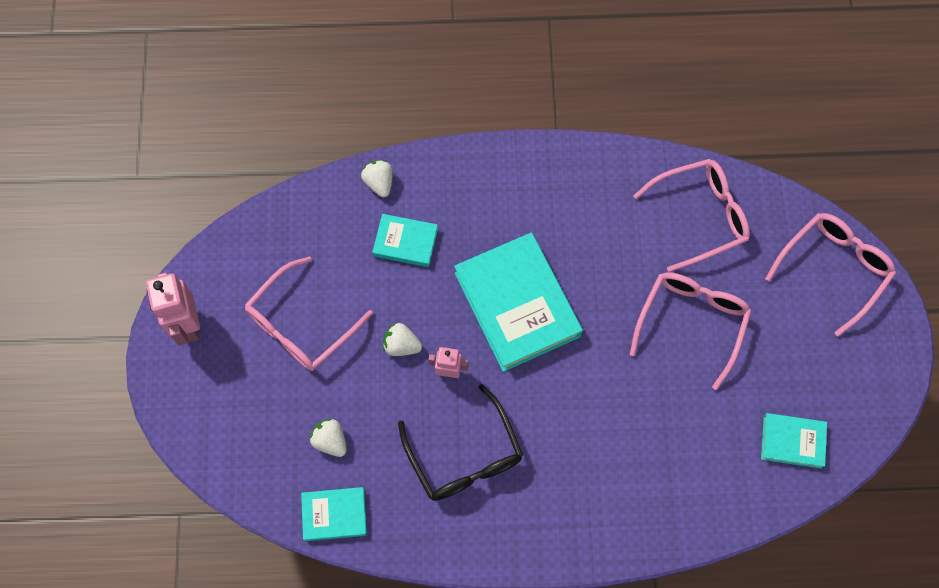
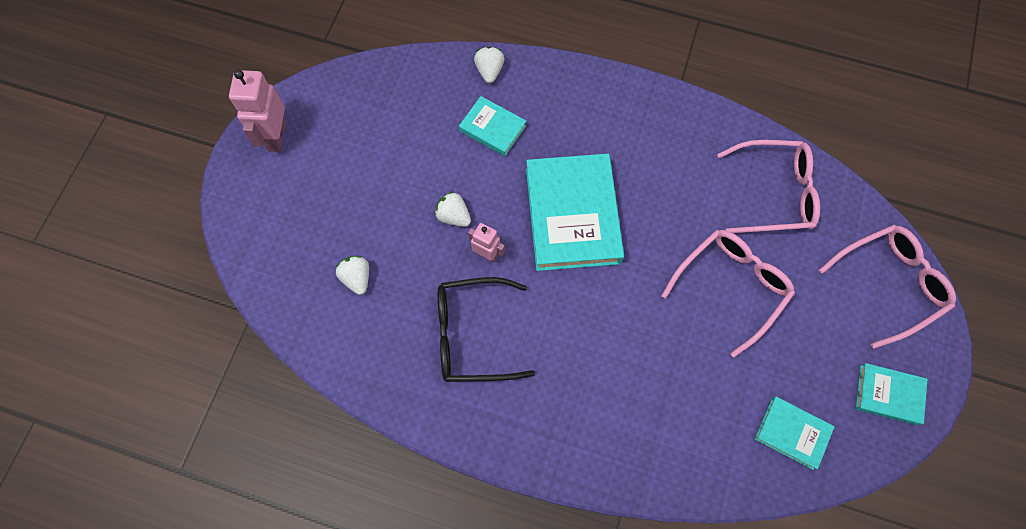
camera: 20 degrees right, 0 degrees up
(301, 325) = (372, 169): pink glasses -> none
(334, 514) = (333, 345): turquoise book -> turquoise book (888, 395)
(465, 456) = (472, 335): black glasses -> black glasses turned 90 degrees clockwise

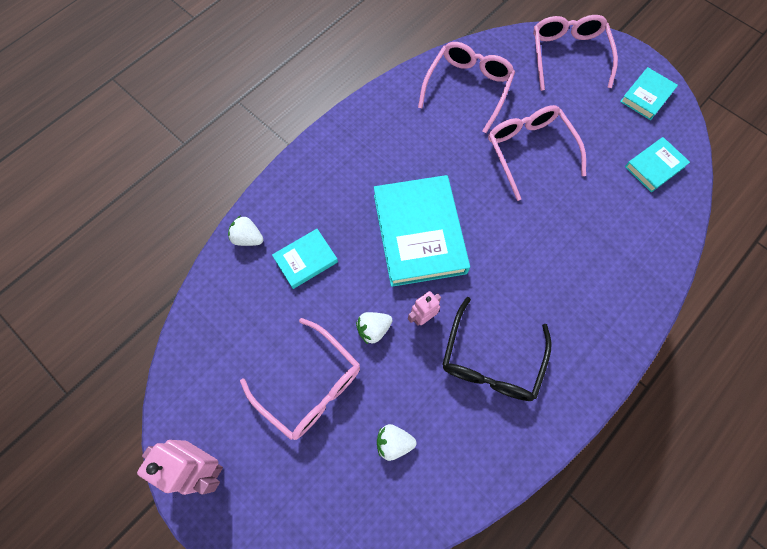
camera: 65 degrees left, 0 degrees up
(377, 187) = (310, 386): none -> pink glasses
(572, 215) = (419, 233): turquoise book -> turquoise book turned 60 degrees clockwise

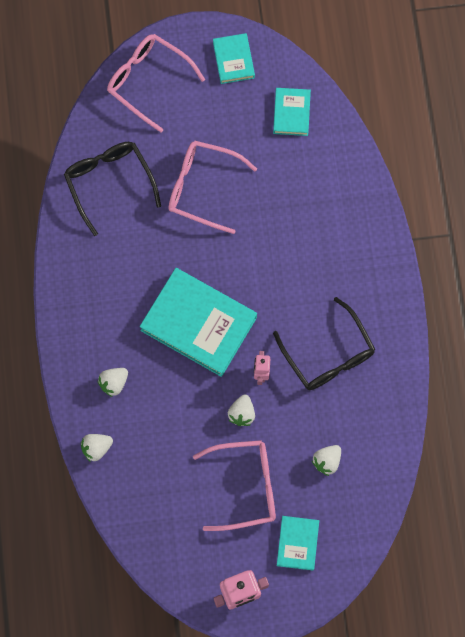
camera: 50 degrees left, 5 degrees up
(306, 260) = (150, 420): turquoise book -> turquoise book (297, 543)
(313, 209) = (114, 383): none -> white strawberry
(468, 87) = (109, 182): pink glasses -> black glasses

